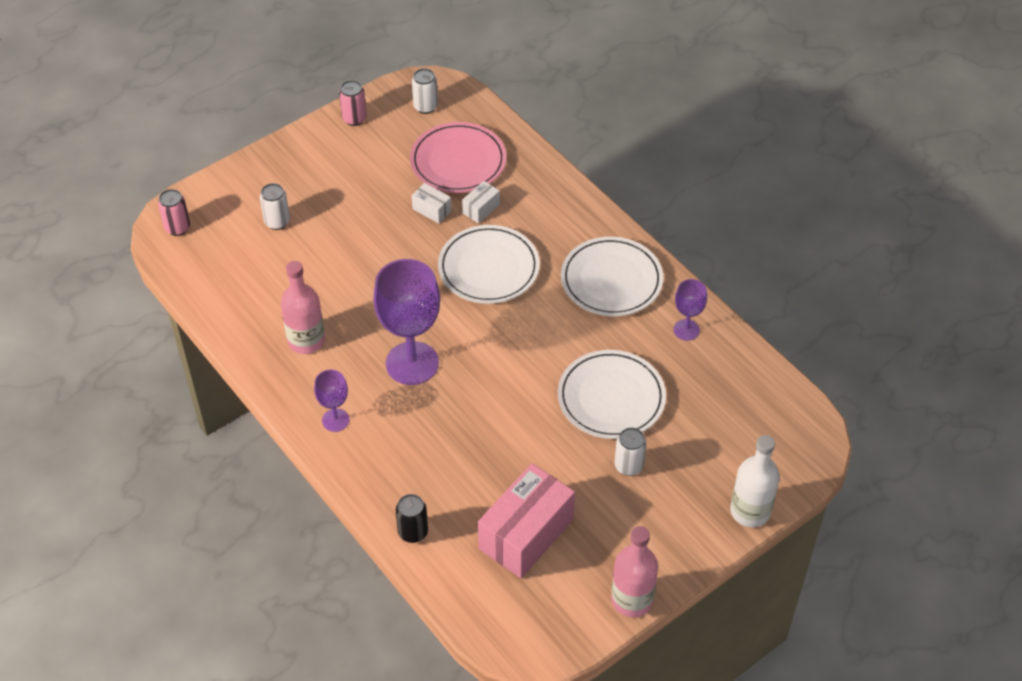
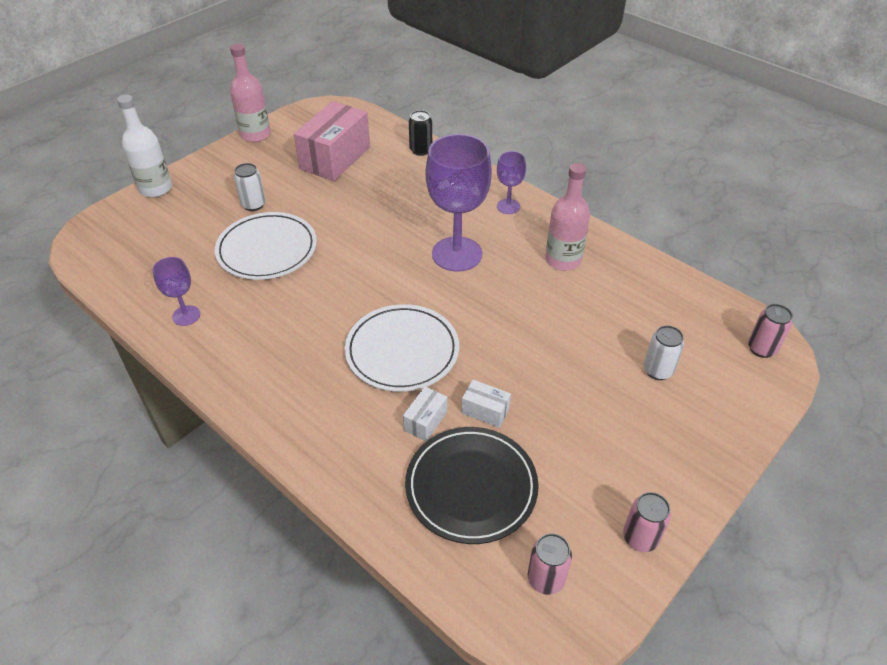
camera: 170 degrees right, 5 degrees down
(425, 107) = (546, 579): white can -> pink can
(458, 161) = (471, 487): pink plate -> black plate
(611, 280) = (263, 356): white plate -> none

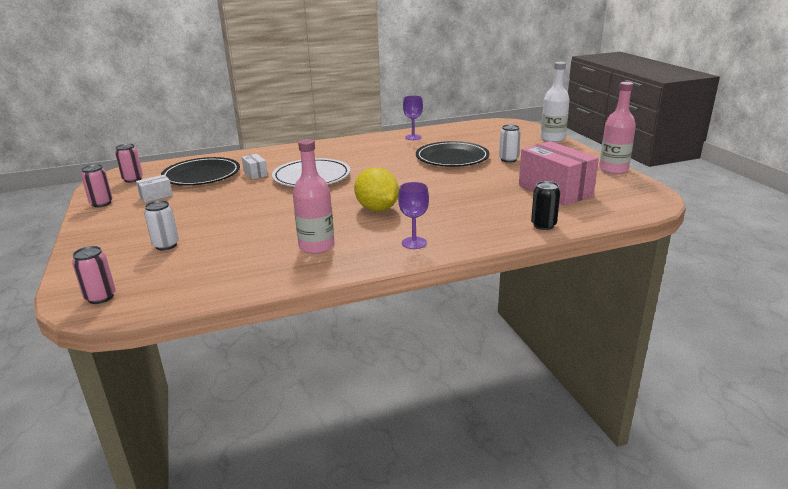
camera: 120 degrees right, 20 degrees down
(267, 249) = (452, 158): white plate -> black plate
(457, 254) = (377, 209): purple goblet -> yellow lemon
(485, 411) = (235, 188): white box -> white box (156, 196)

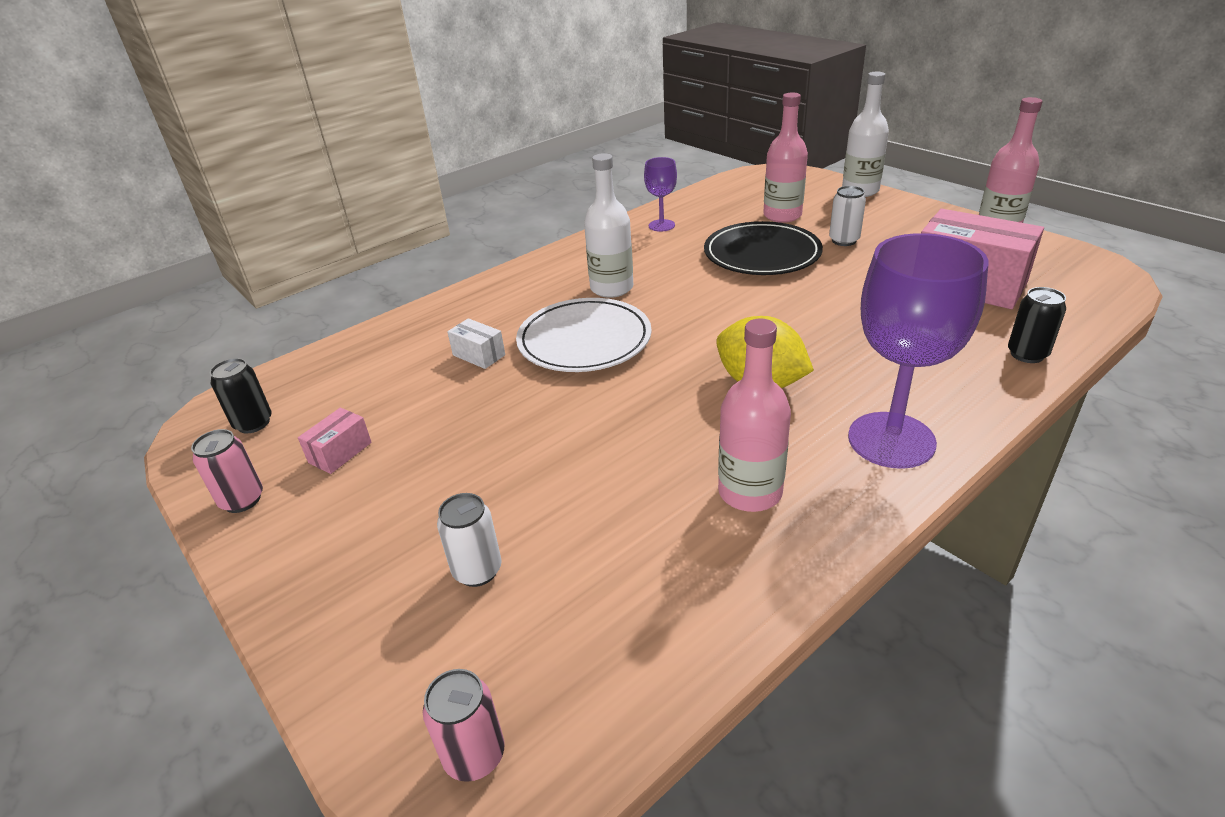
camera: 20 degrees left, 10 degrees up
(133, 179) = (253, 423): pink can -> black can
(156, 196) = (340, 452): white box -> pink box
(201, 175) = (383, 382): black plate -> none
(352, 159) = (611, 288): none -> white bottle
(414, 243) = (891, 440): purple goblet -> purple goblet, size x2.00
(488, 143) = (782, 215): none -> pink bottle

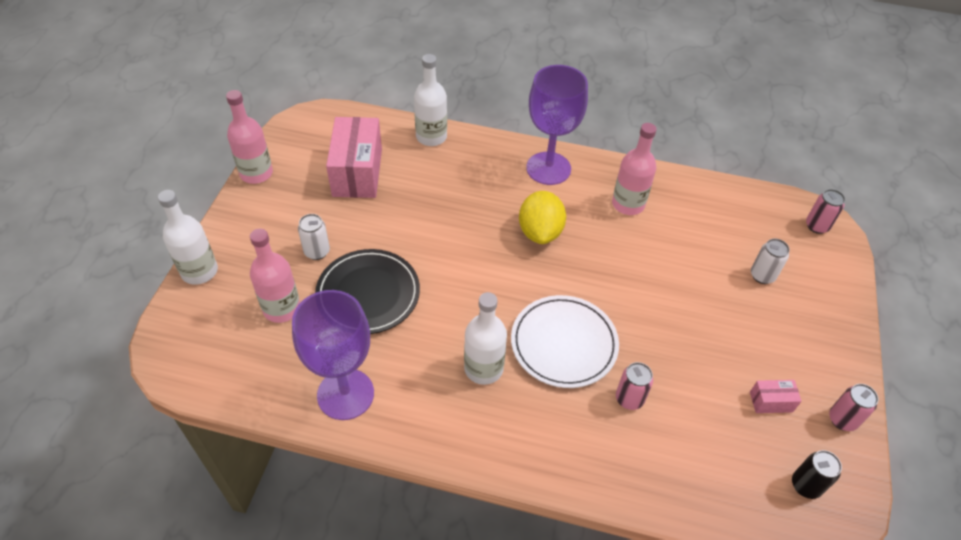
camera: 130 degrees left, 15 degrees up
(479, 355) = (629, 399): white box -> pink can
(661, 225) = (345, 394): purple goblet -> purple goblet, size x2.00
(1027, 354) = (431, 137): black can -> white bottle

